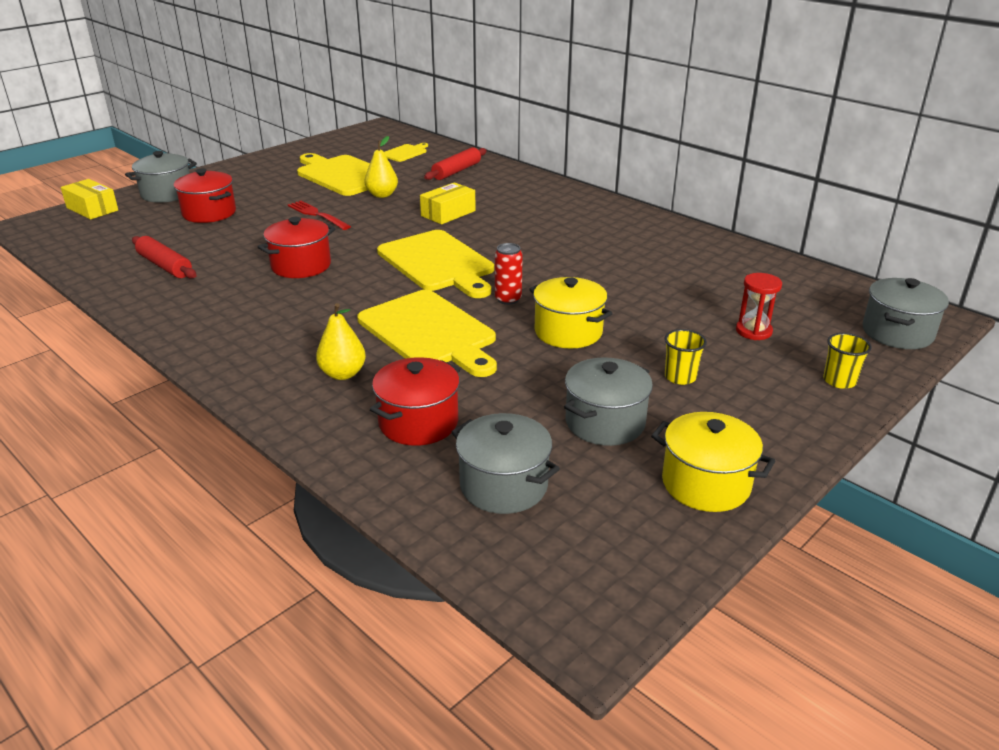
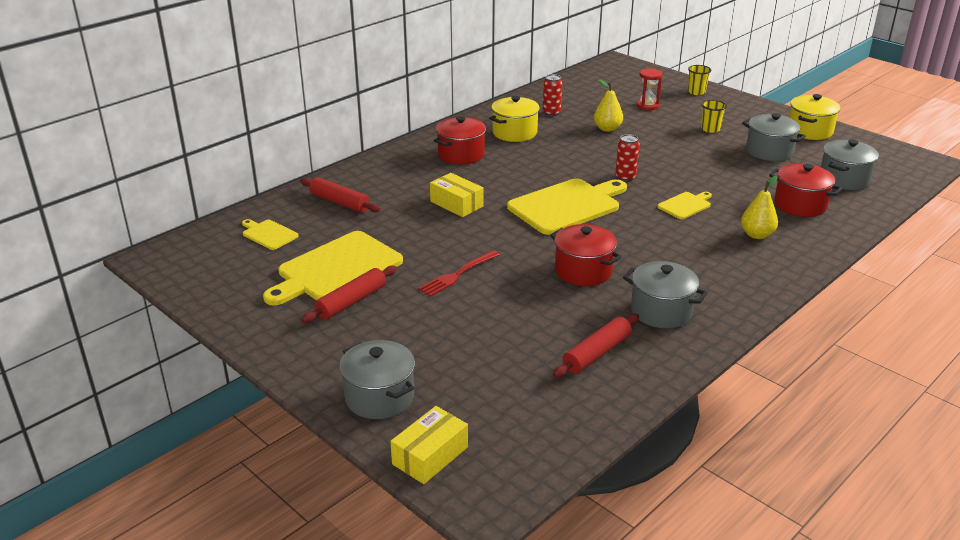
camera: 90 degrees left, 0 degrees up
(209, 213) = (450, 349): red pot -> red pot (461, 154)
(293, 181) = (352, 301): none -> red rolling pin
(382, 195) = (404, 241): yellow pear -> yellow pear (607, 129)
(430, 332) = (685, 205): yellow cutting board -> yellow cutting board, size x0.48
(568, 332) = (667, 158): yellow pot -> yellow pot (514, 133)
(696, 262) = (551, 113): none -> red can
(897, 333) = (637, 72): grey pot -> grey pot (661, 311)

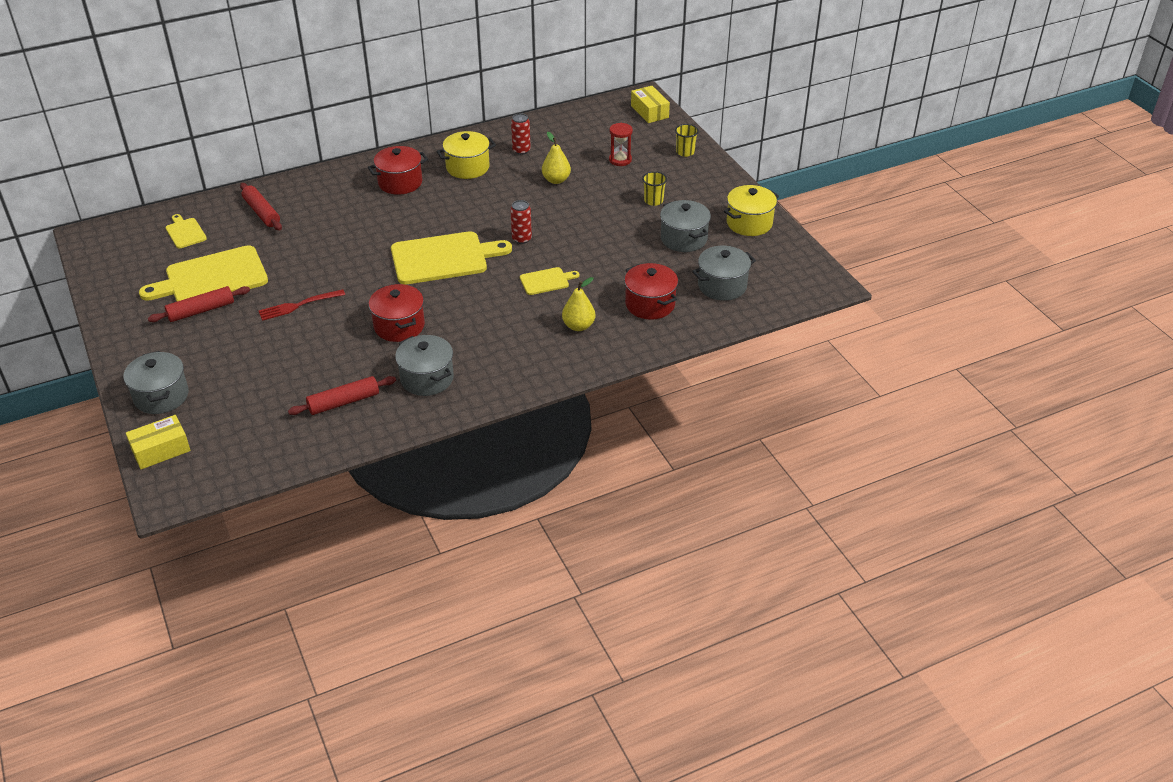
camera: 20 degrees right, 10 degrees up
(456, 204) = (353, 235): yellow box -> yellow box (649, 112)

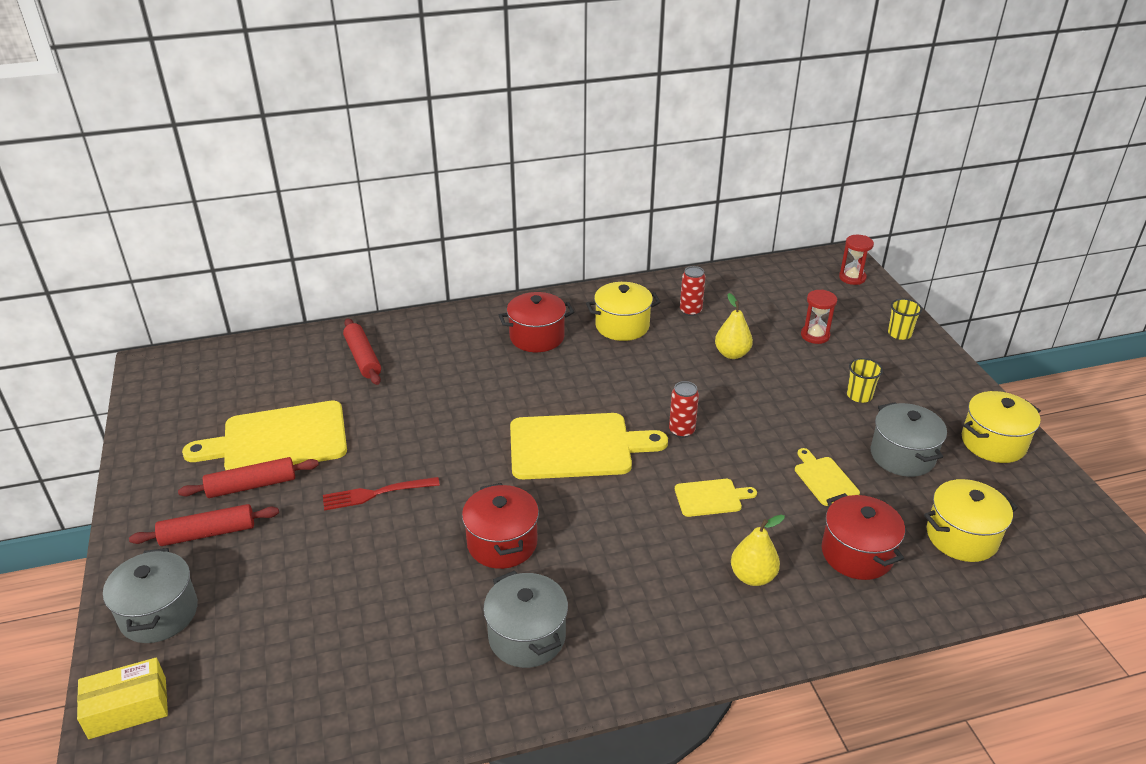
camera: 10 degrees right, 5 degrees down
(185, 232) = (265, 374): yellow cutting board -> yellow cutting board (824, 479)
(344, 402) = (402, 661): red rolling pin -> red rolling pin (208, 533)
(649, 112) = (852, 278): yellow box -> red hourglass
(722, 286) = (961, 537): grey pot -> yellow pot

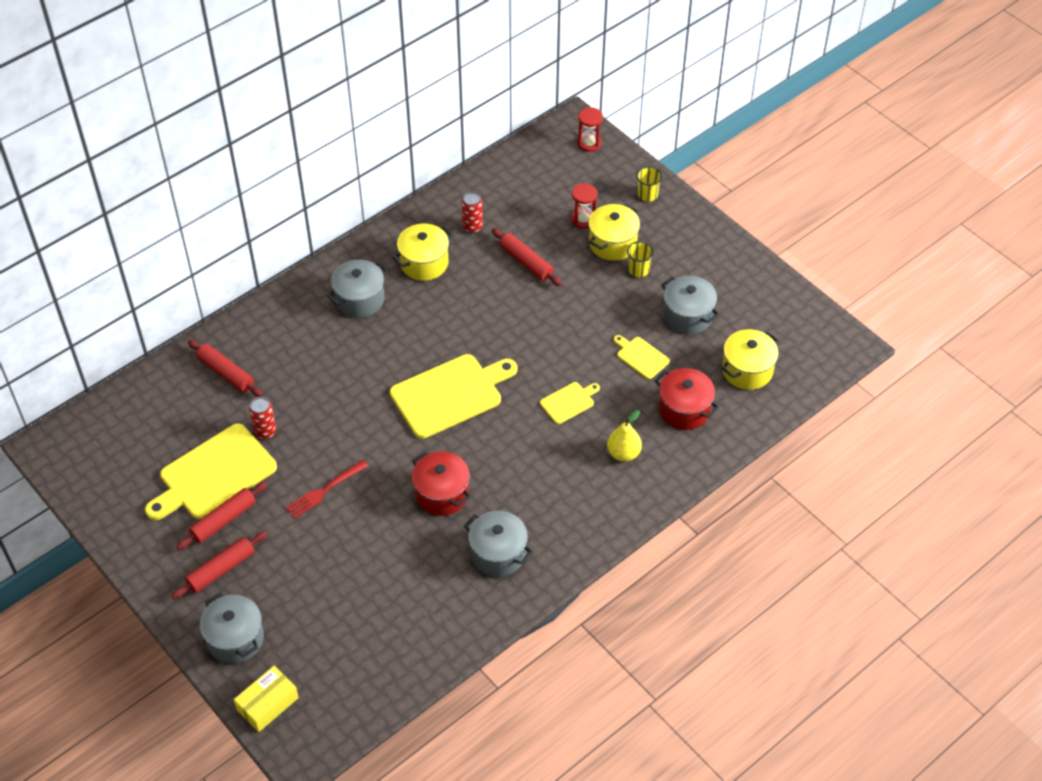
camera: 25 degrees left, 15 degrees up
(537, 337) = (359, 300): red pot -> grey pot
(681, 431) = (521, 351): red can -> red can (265, 432)
(732, 354) = (526, 262): yellow pear -> red rolling pin
(993, 443) = (746, 281): yellow pot -> yellow pot (612, 243)

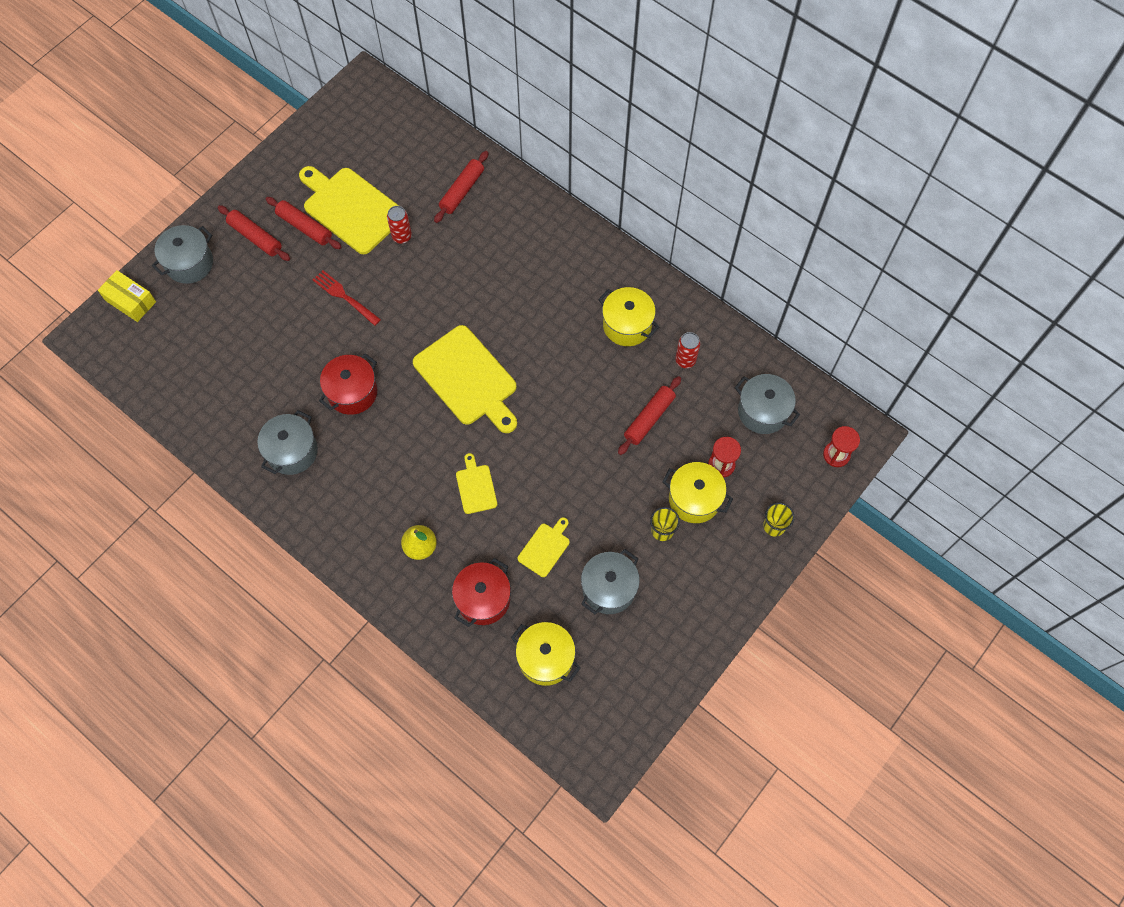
camera: 80 degrees right, 15 degrees up
(359, 300) = (568, 279): grey pot -> grey pot (762, 411)
(569, 402) = (476, 487): yellow cutting board -> yellow cutting board turned 150 degrees counterclockwise

